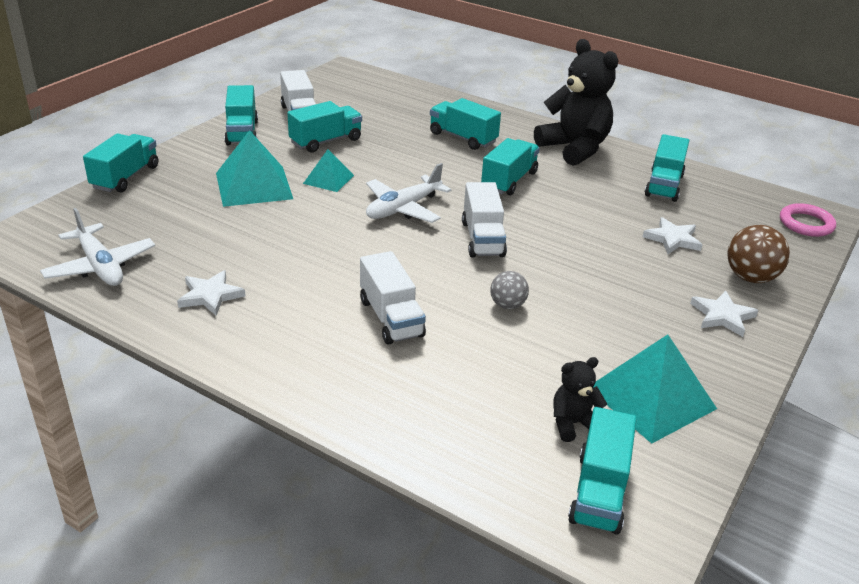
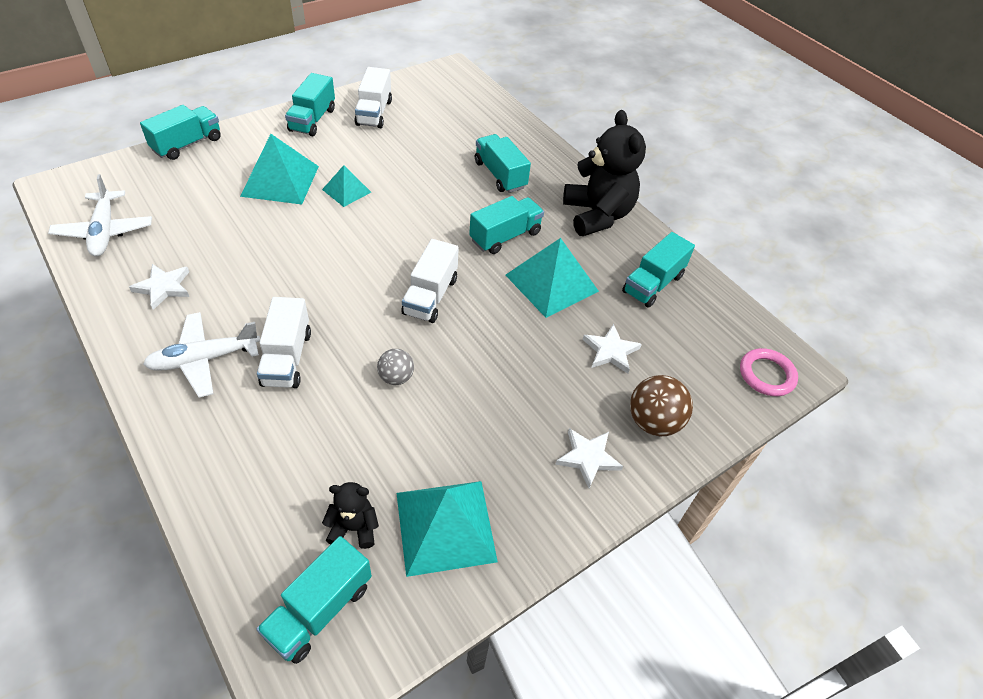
camera: 20 degrees right, 15 degrees up
(325, 141) = (375, 147): turquoise truck -> none
(403, 208) = (386, 241): white plane -> white plane (204, 359)
(580, 204) = (551, 283): none -> turquoise pyramid

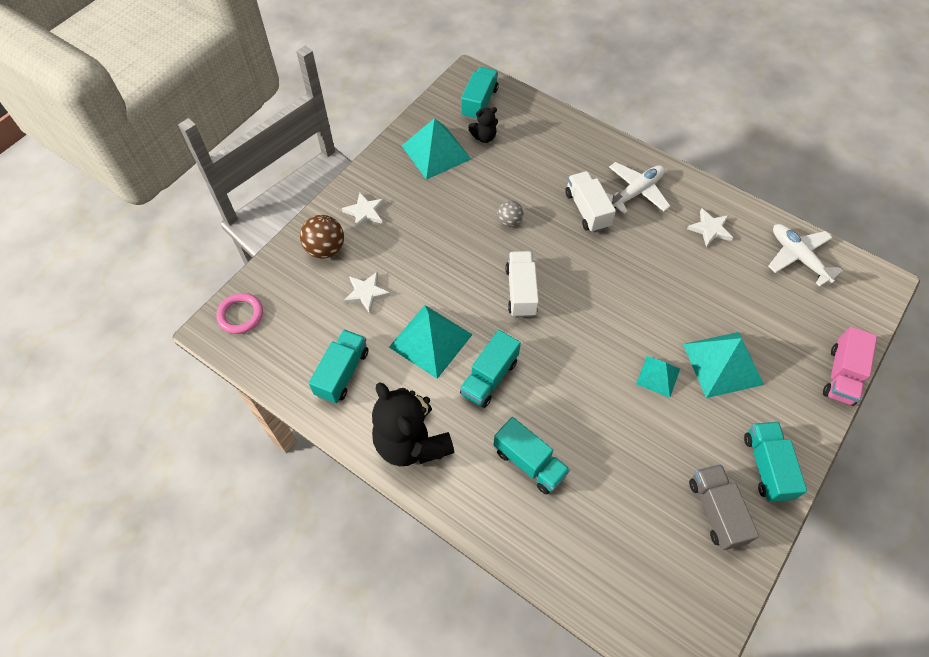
camera: 165 degrees right, 10 degrees up
(187, 144) = (841, 375): turquoise truck -> pink truck
(374, 113) = (716, 511): white truck -> grey truck

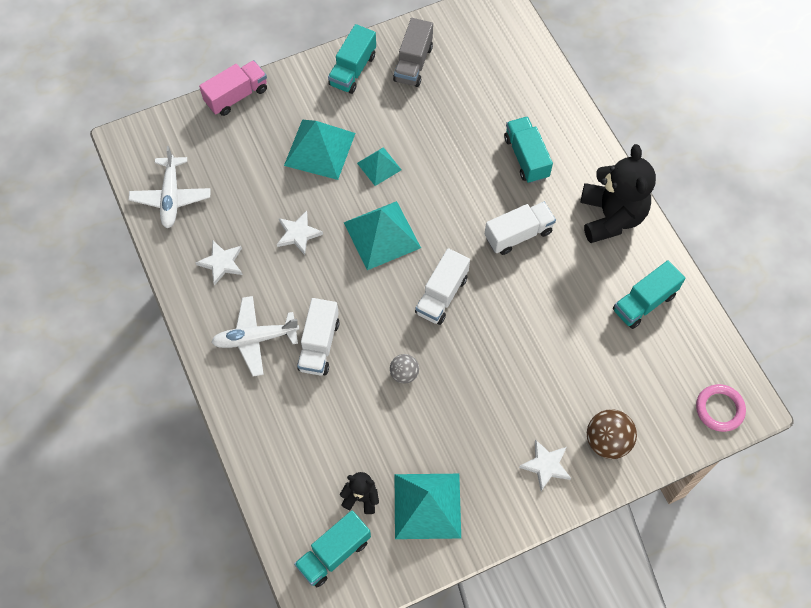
camera: 150 degrees left, 5 degrees up
(366, 293) = (588, 369): white star -> white star (298, 234)
(430, 341) = (551, 291): turquoise pyramid -> turquoise pyramid (382, 235)
(489, 377) = (518, 234): turquoise truck -> white truck

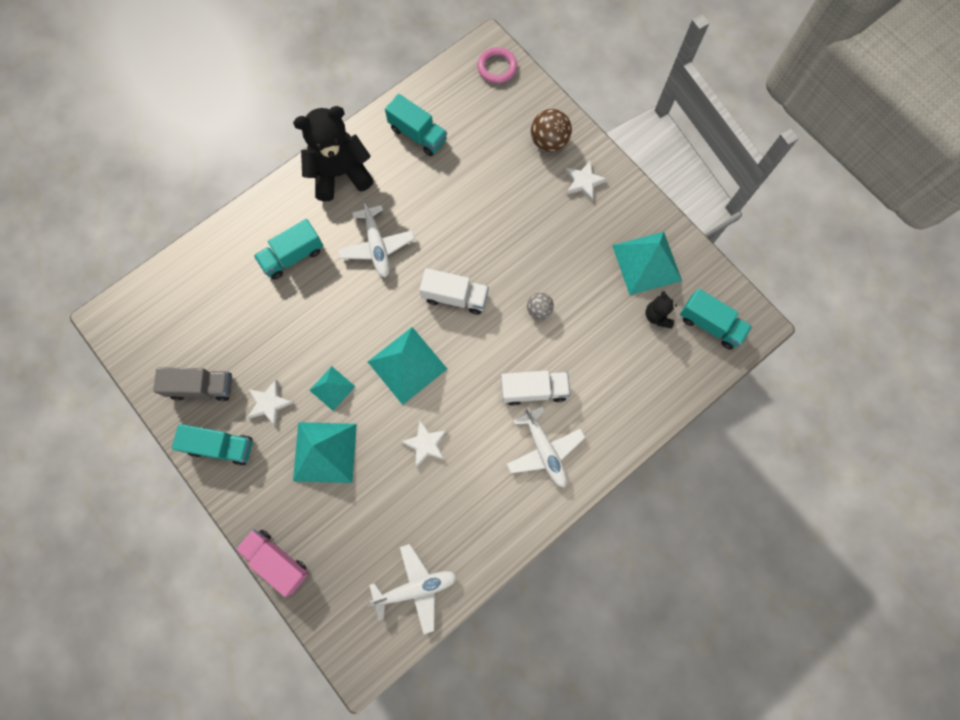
camera: 105 degrees left, 10 degrees up
(221, 263) = (476, 509): white star -> white star (269, 403)
(518, 234) = (377, 246): white truck -> white plane

